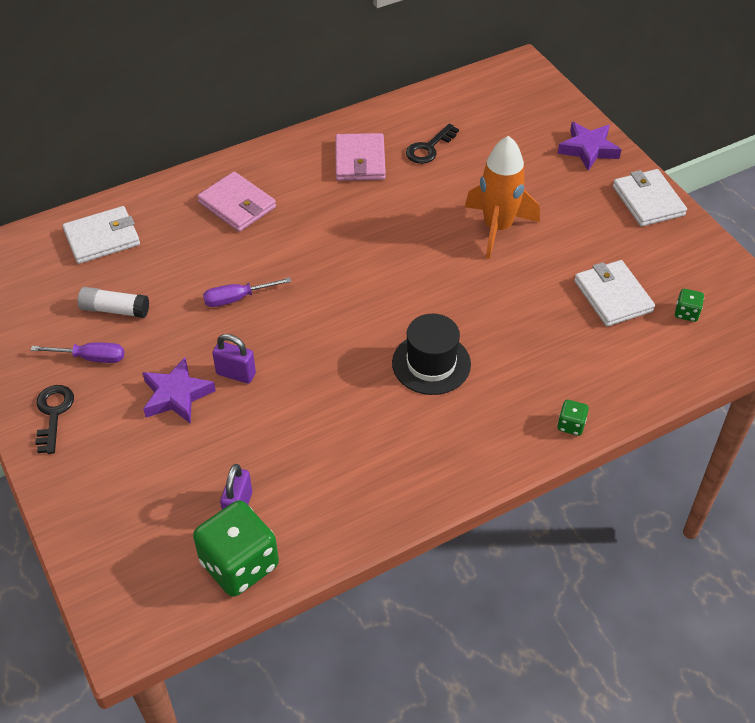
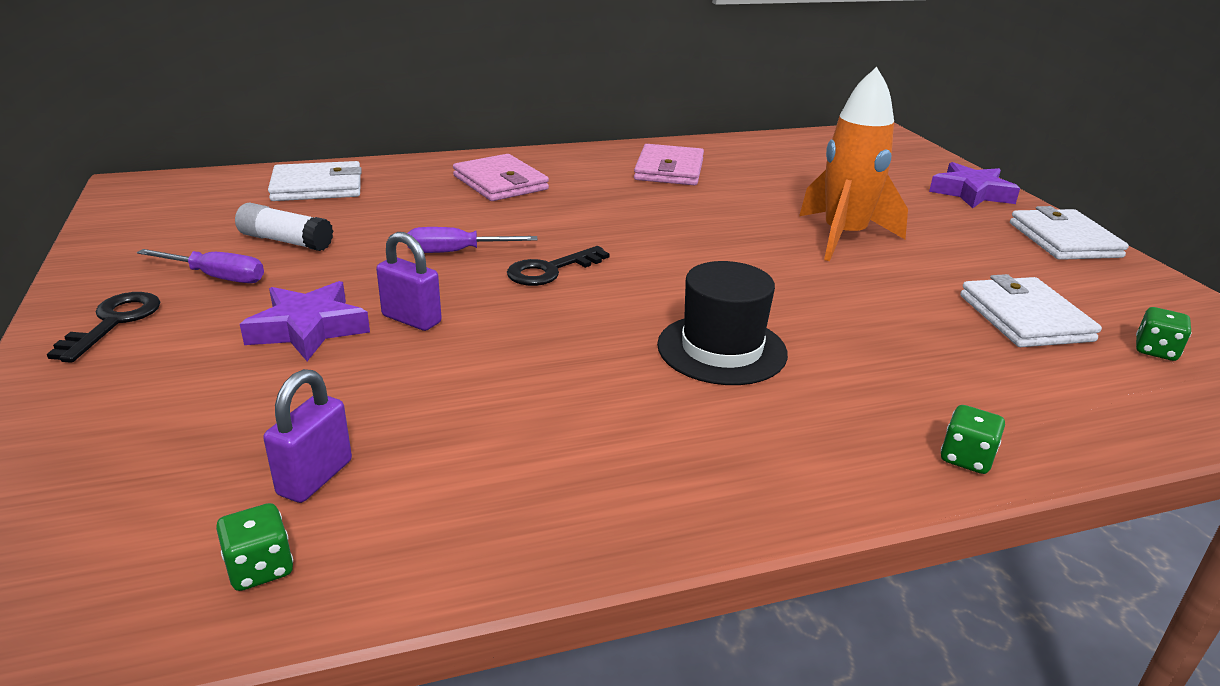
camera: 10 degrees right, 20 degrees down
(239, 564) = (260, 568): green dice -> green dice, size x0.44
(429, 148) = (759, 171): black key -> black key (550, 270)

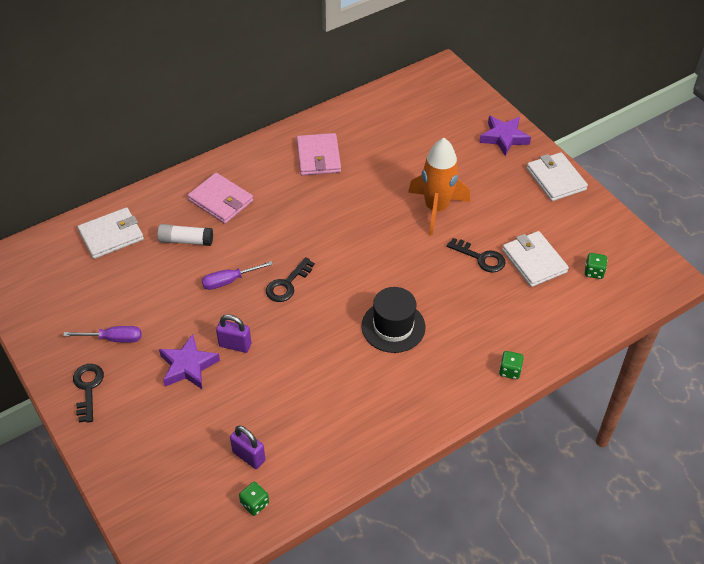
camera: 15 degrees left, 20 degrees up
(285, 241) = (129, 296): white glue stick -> white glue stick (186, 241)
(315, 478) = (249, 456): purple padlock -> purple padlock turned 60 degrees counterclockwise
(916, 298) = (480, 258): none -> black key

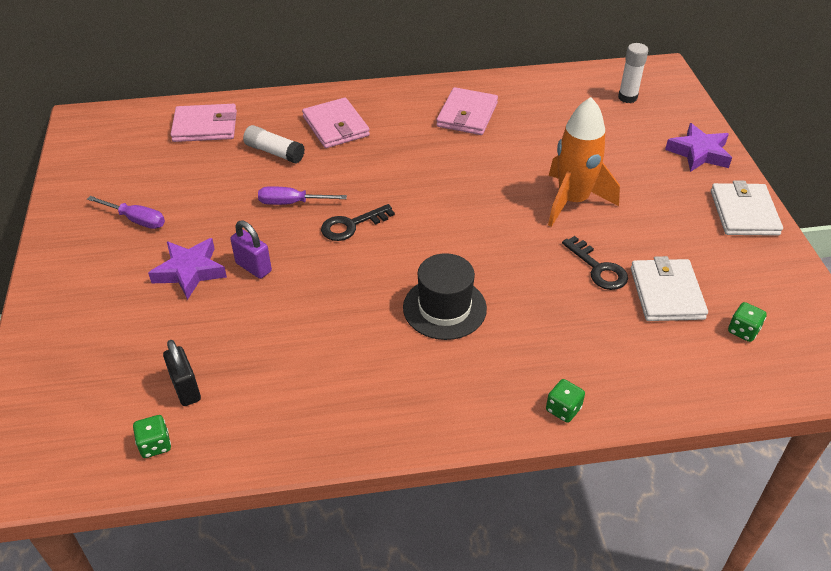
camera: 25 degrees right, 5 degrees down
(88, 388) = (76, 258): black key -> none
(111, 235) = (205, 126): white wallet -> pink wallet
(249, 456) = (186, 389): purple padlock -> black padlock
(430, 103) = (627, 97): none -> white glue stick

